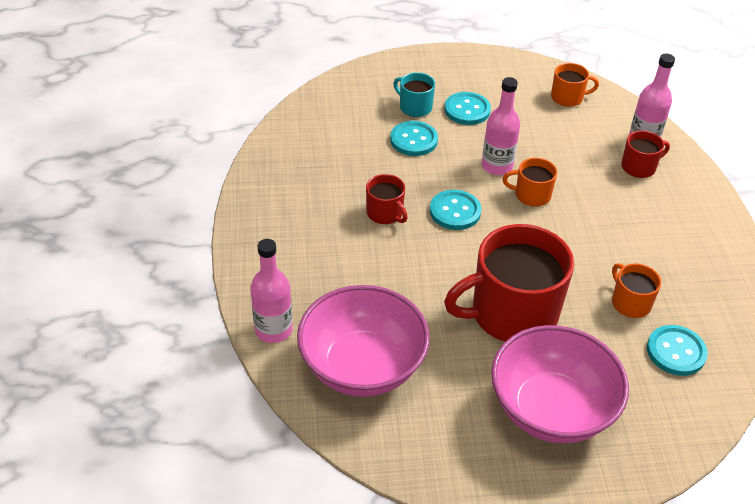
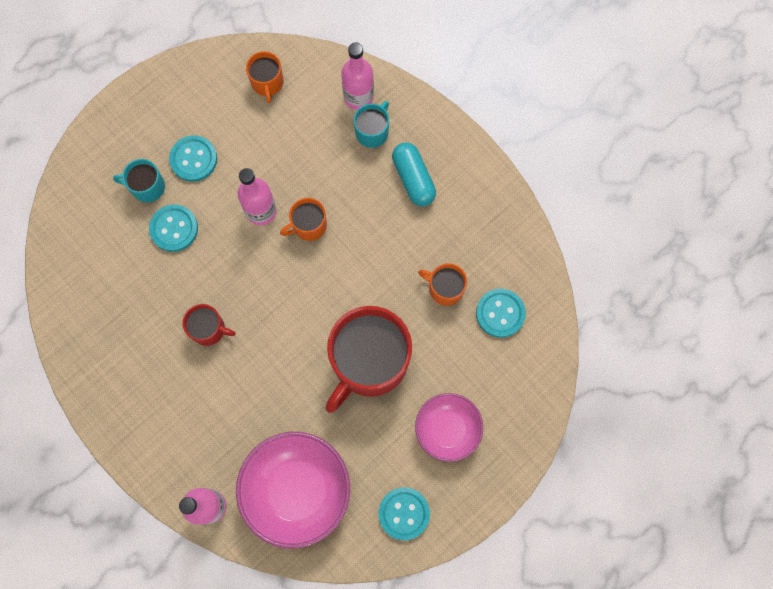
camera: 35 degrees left, 30 degrees up
(455, 211) = (261, 287): turquoise button -> turquoise button (404, 513)
(551, 410) = (447, 429): pink bowl -> pink bowl, size x0.62
(568, 97) = (267, 83): orange mug -> orange mug turned 120 degrees clockwise
(639, 167) = (372, 131): red mug -> turquoise mug
(655, 214) = (413, 179): none -> turquoise capsule

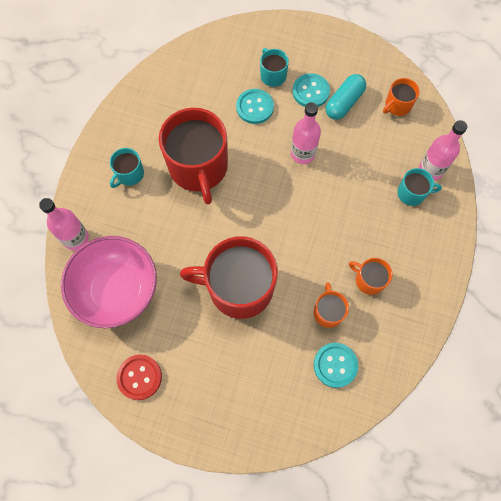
camera: 60 degrees right, 5 degrees down
(169, 408) = (129, 174): none -> turquoise mug
(209, 329) = (198, 168): red mug -> red mug, size x2.14
(308, 225) = (313, 190): orange mug -> orange mug (369, 280)
(404, 513) = (139, 377): turquoise button -> red button
(413, 179) = (396, 242): turquoise capsule -> turquoise capsule (344, 103)
(447, 429) = (221, 374): pink bowl -> none

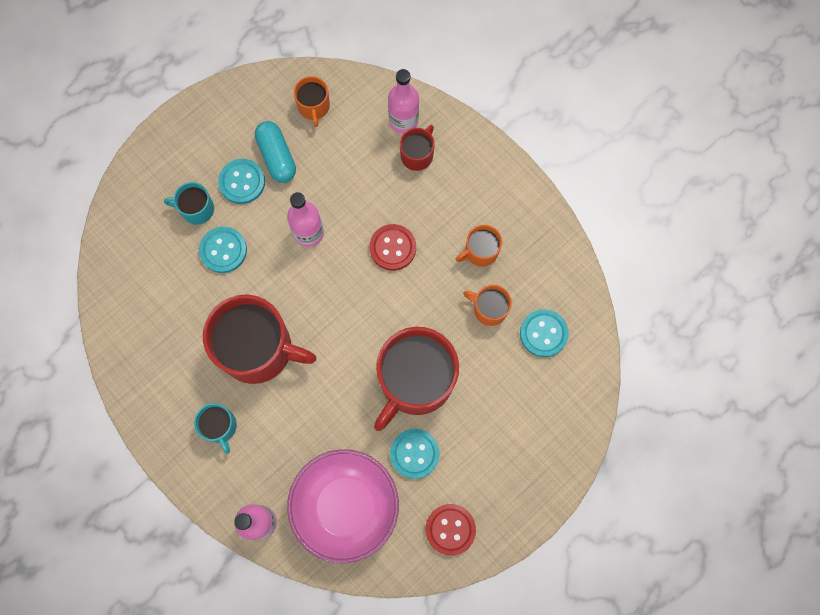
camera: 60 degrees left, 5 degrees up
(183, 318) = (414, 453): none -> turquoise button
(329, 215) = (392, 248): none -> red button
(412, 193) = (417, 155): turquoise mug -> red mug

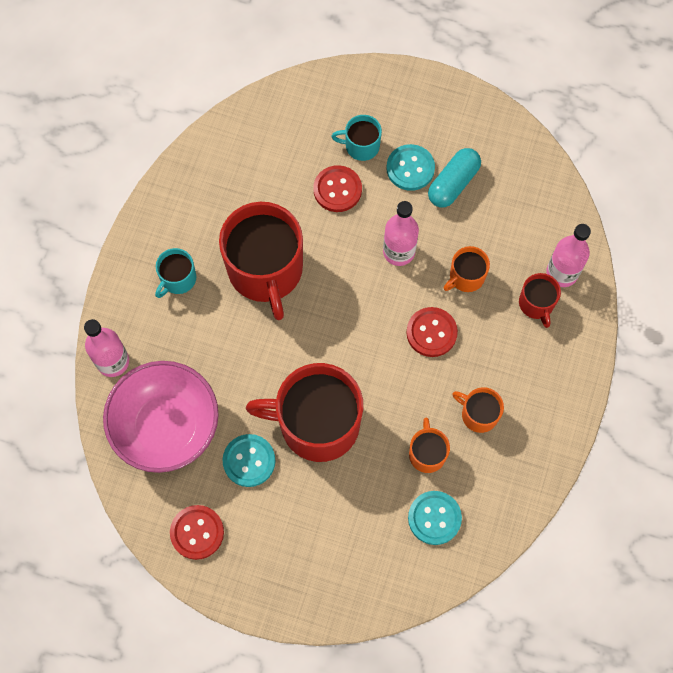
camera: 60 degrees right, 5 degrees down
(196, 209) = (361, 146): turquoise mug -> turquoise mug turned 60 degrees counterclockwise
(223, 250) = (337, 190): turquoise button -> red button
(314, 107) = (522, 187): orange mug -> orange mug (466, 277)
(417, 155) = (536, 304): red mug -> red mug turned 75 degrees clockwise

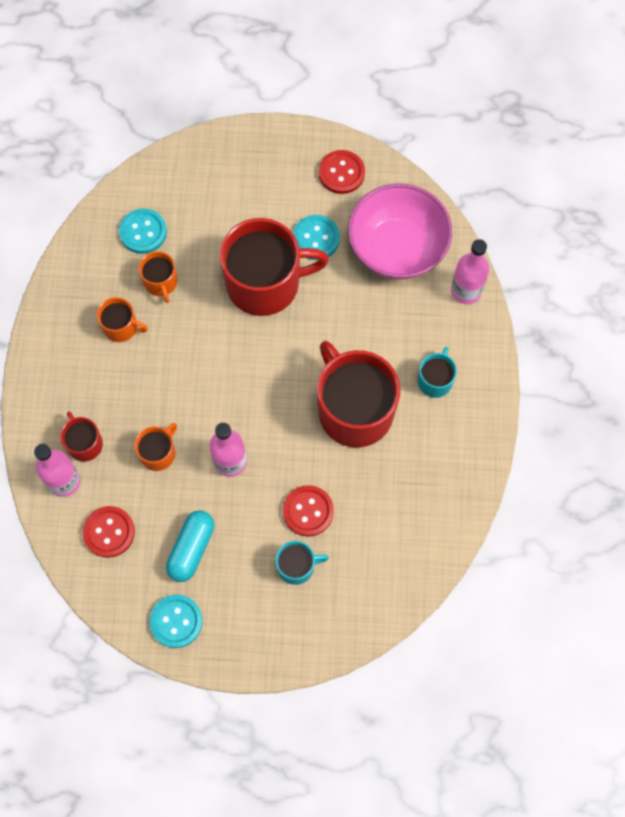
camera: 165 degrees right, 0 degrees up
(410, 168) = (239, 554): turquoise button -> turquoise button (176, 621)
(431, 332) = (180, 390): red button -> red button (109, 532)

